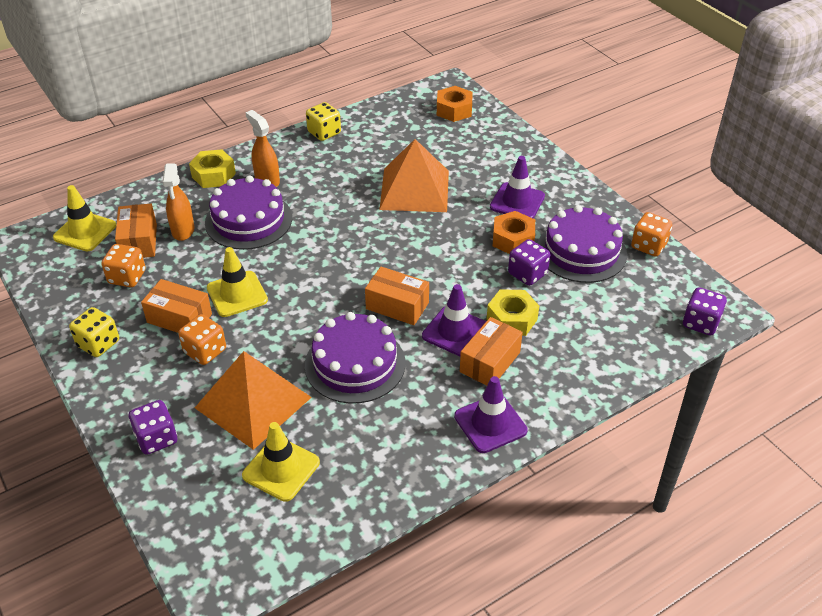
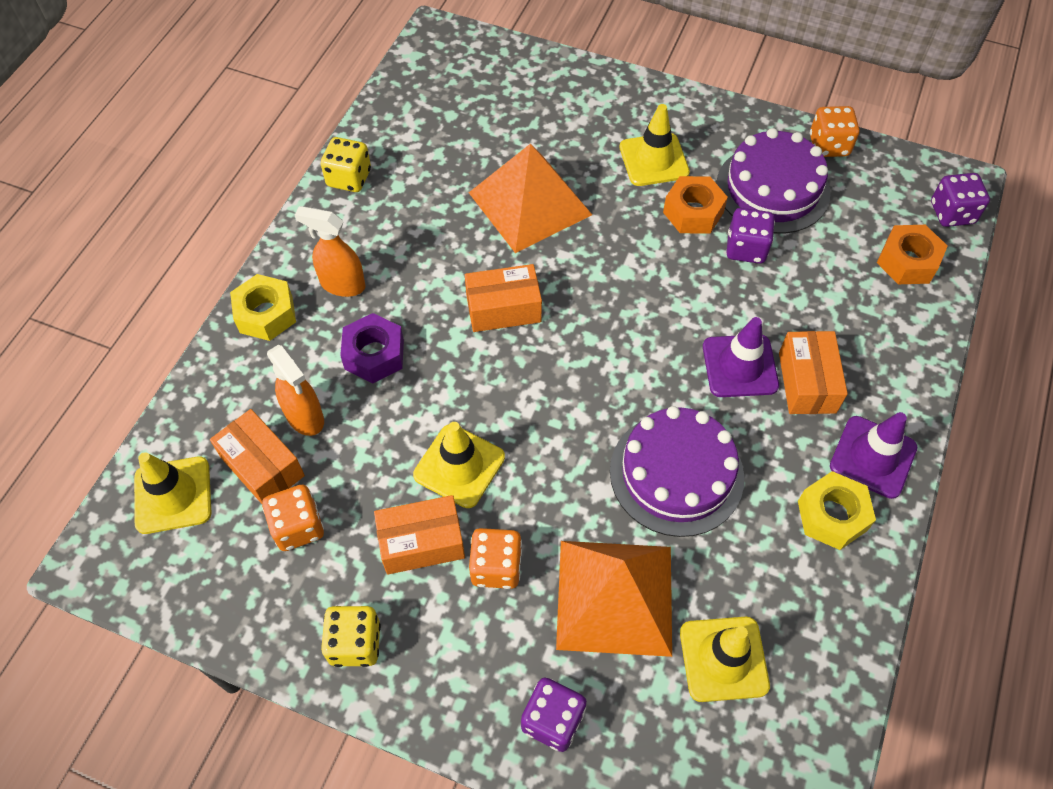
camera: 35 degrees left, 15 degrees up
(248, 220) = (374, 355): purple cake -> purple nut
(397, 306) = (652, 370): orange box -> orange box (503, 309)
(454, 110) = (474, 68): orange nut -> orange nut (907, 261)
(511, 319) = (780, 315): yellow nut -> yellow nut (832, 516)
(517, 202) = (654, 160): purple traffic cone -> yellow traffic cone

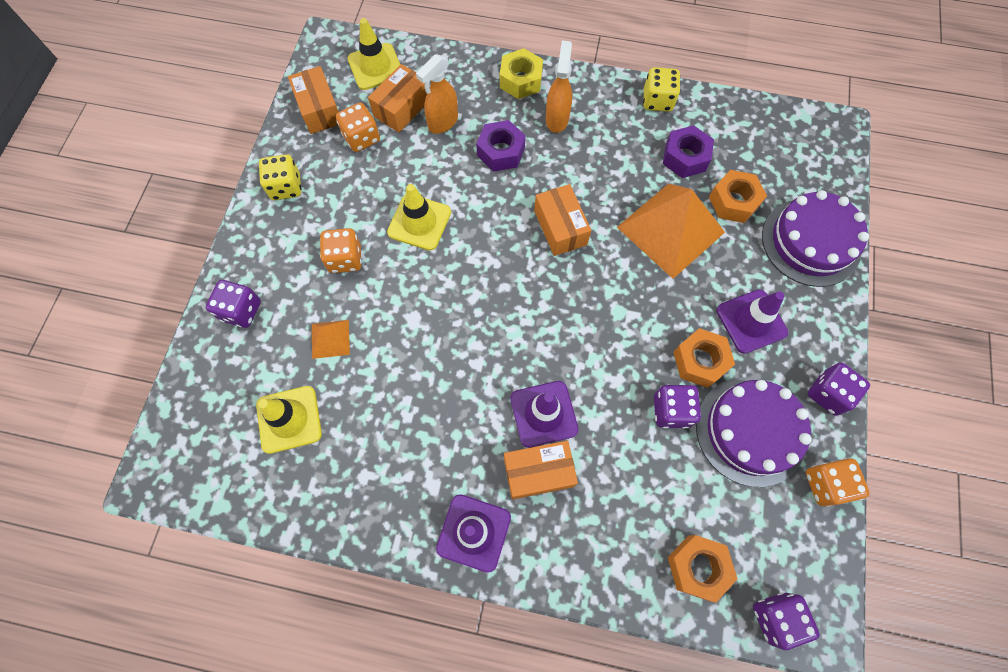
camera: 80 degrees right, 10 degrees up
(421, 542) = (358, 210): orange box -> orange box (319, 110)
(437, 170) = (685, 157): none -> purple nut
(507, 140) = (733, 202): none -> orange nut
(614, 596) = (330, 339): orange pyramid -> orange pyramid, size x0.45
(654, 160) = (751, 321): yellow traffic cone -> purple traffic cone
(676, 473) = (434, 372): purple cake -> purple cake (811, 242)
(739, 120) = (828, 394): none -> purple dice
(832, 516) = (413, 497): yellow nut -> none

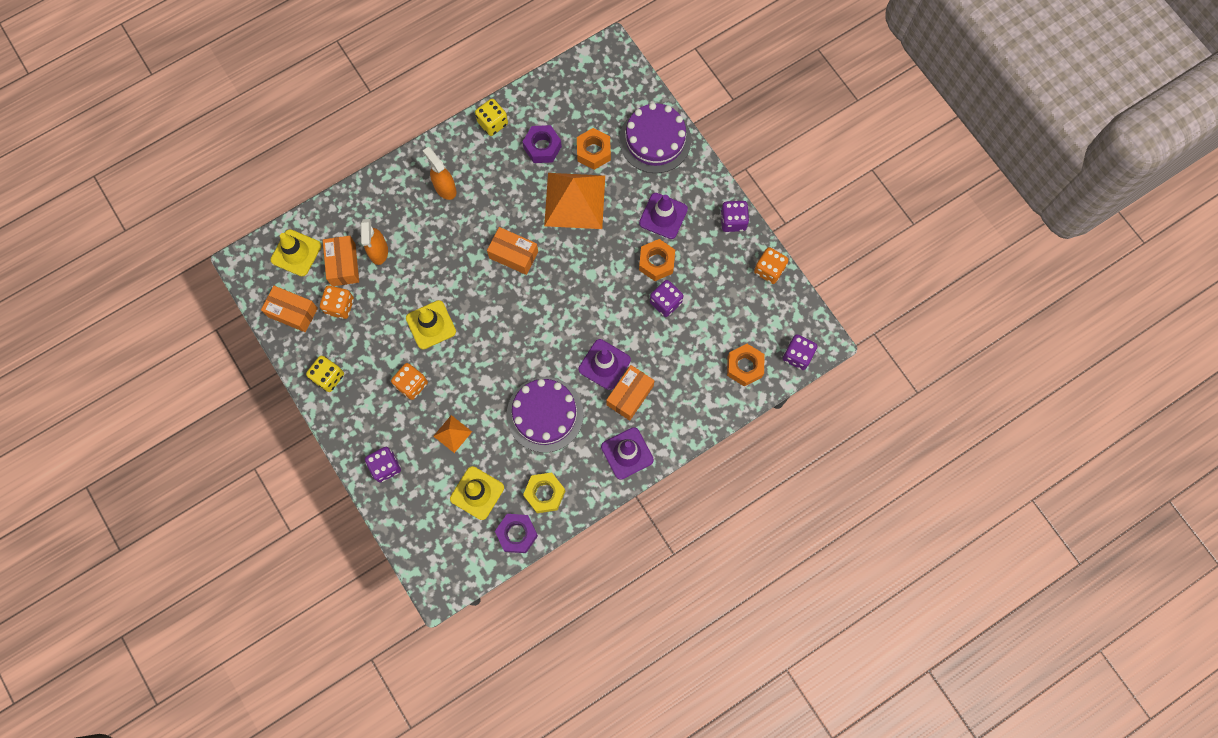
camera: 45 degrees left, 5 degrees up
(501, 151) = (433, 239): purple nut -> purple nut (517, 534)
(521, 80) = (397, 181): yellow nut -> yellow nut (544, 494)
(750, 431) = (712, 276): purple cake -> purple cake (545, 414)

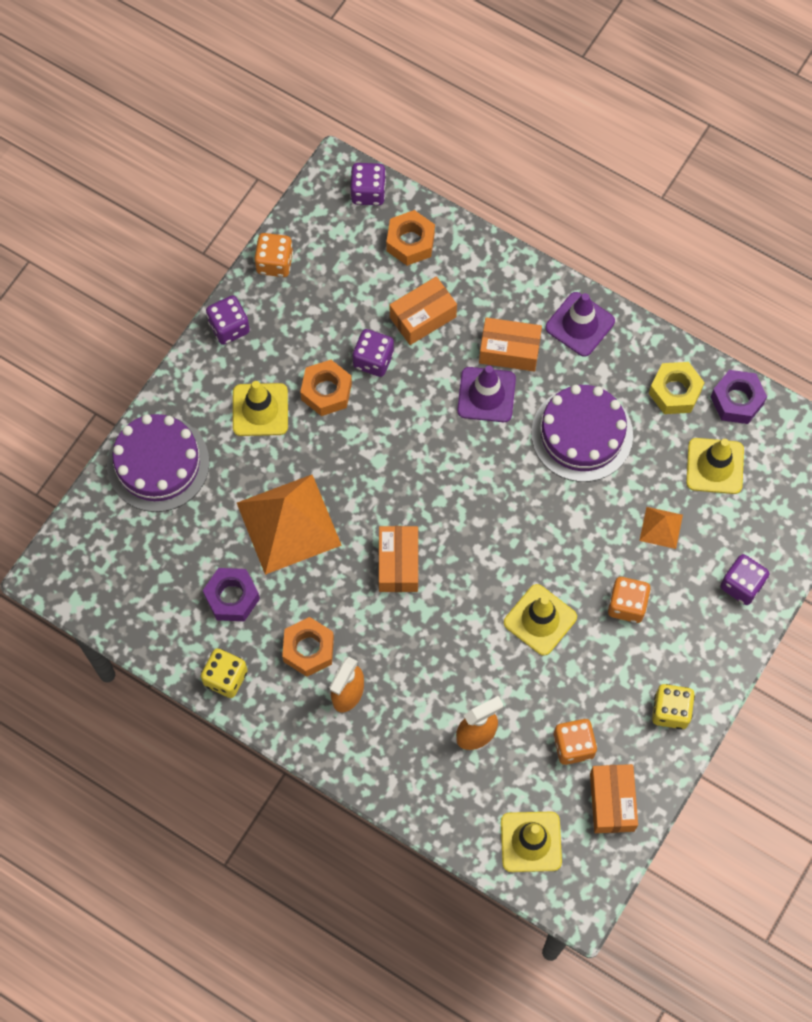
camera: 115 degrees left, 5 degrees down
(343, 265) = (516, 770): orange box -> orange box (423, 317)
(593, 152) = (209, 531): orange nut -> orange nut (308, 649)
(663, 216) = (260, 410): purple traffic cone -> yellow traffic cone

